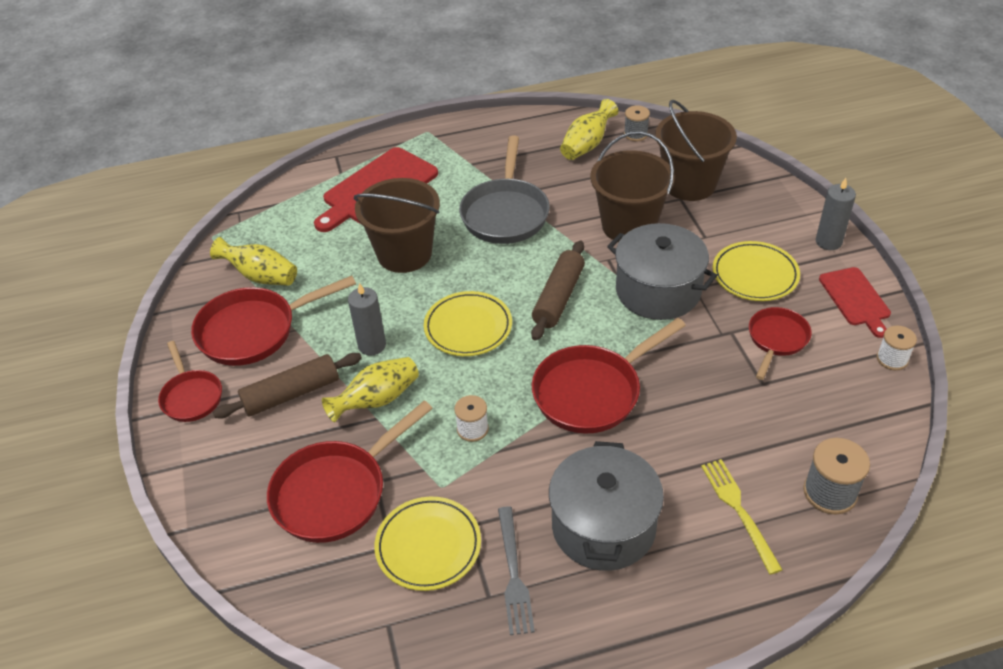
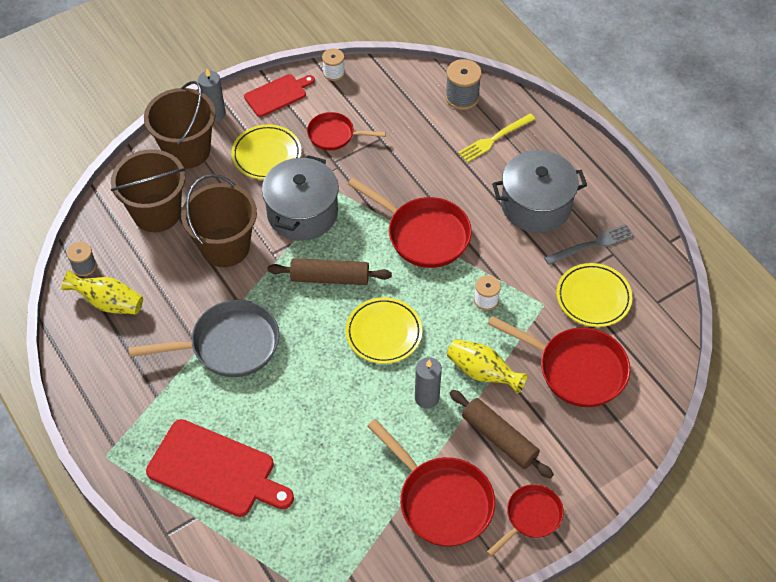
camera: 110 degrees left, 10 degrees up
(260, 276) = (371, 527): yellow vase -> none
(404, 254) = (306, 411): brown bucket -> brown bucket (187, 150)

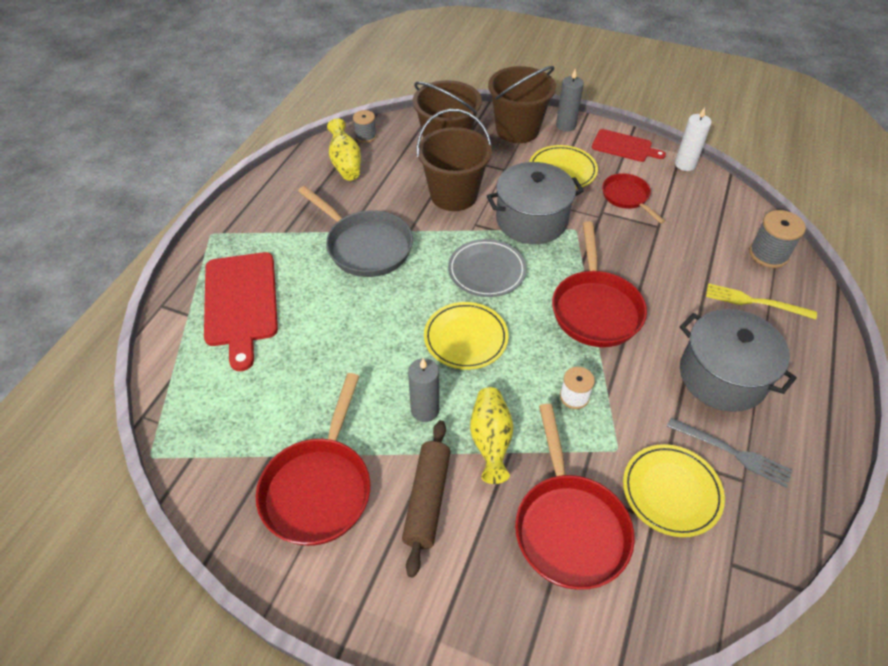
camera: 55 degrees right, 5 degrees down
(330, 278) = (486, 271): brown rolling pin -> grey plate
(334, 73) = (685, 164): white spool -> white candle
(531, 517) = (354, 586): red pan -> none

